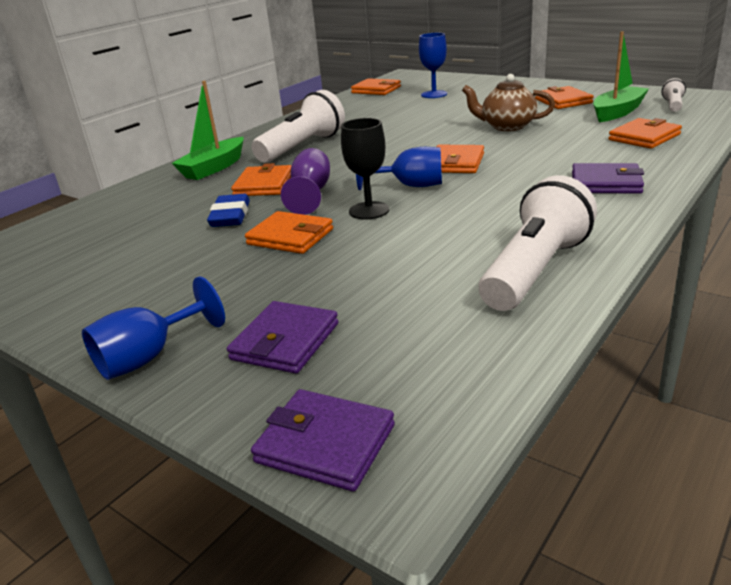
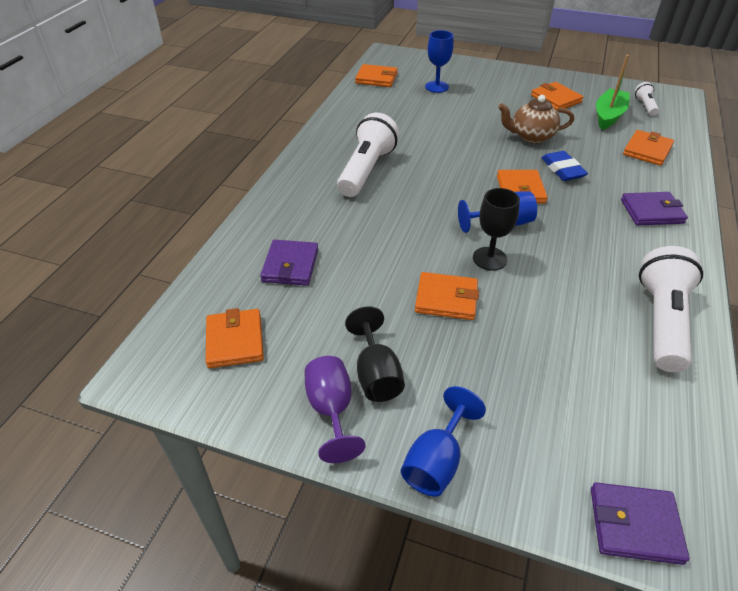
camera: 20 degrees left, 15 degrees up
(158, 286) = (376, 374): none -> black goblet
(214, 168) = (301, 205): green boat -> none
(230, 216) = (370, 274): blue eraser -> blue eraser (562, 169)
(264, 185) = (370, 228): orange wallet -> orange wallet (235, 341)
(285, 341) = (532, 426): purple wallet -> purple wallet (290, 265)
(311, 193) = (422, 238): purple goblet -> purple goblet (331, 409)

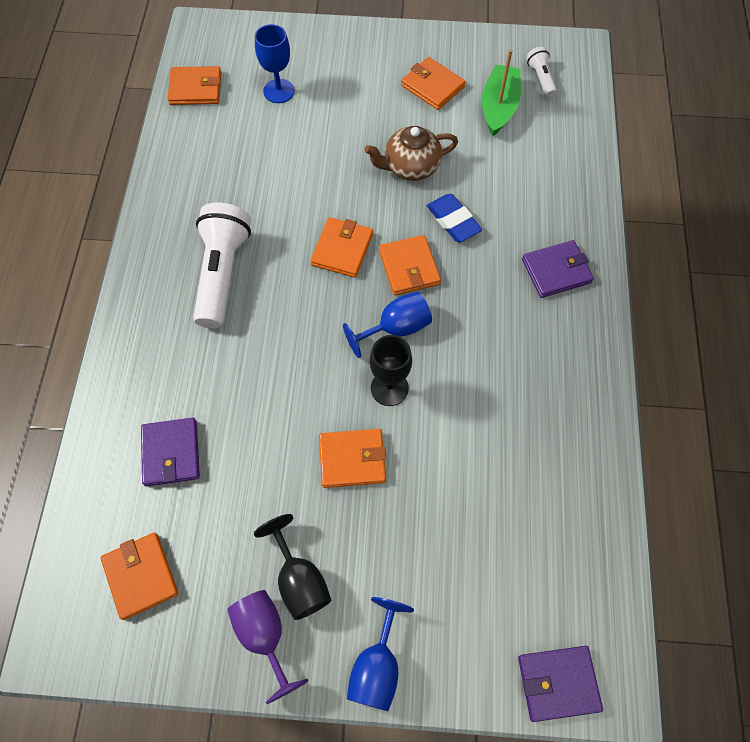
camera: 15 degrees left, 20 degrees up
(647, 150) = (547, 164): orange wallet -> orange wallet (342, 249)
(661, 321) = (572, 435): white flashlight -> none

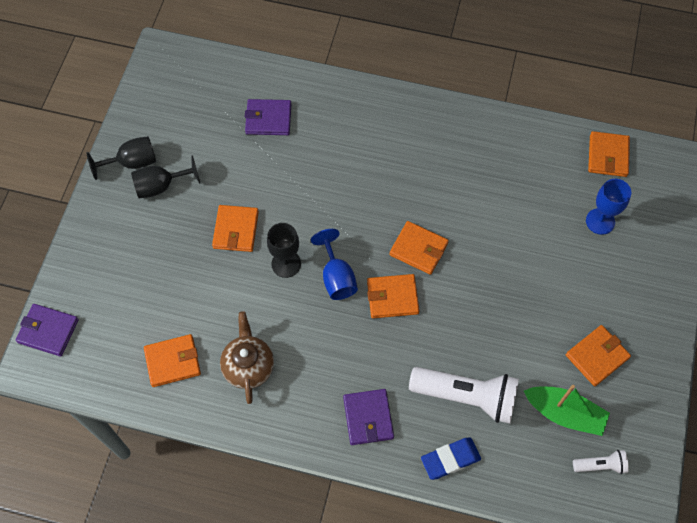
camera: 100 degrees right, 0 degrees up
(141, 576) = (189, 98): orange wallet -> orange wallet (173, 361)
(222, 273) = (410, 161): white flashlight -> white flashlight (466, 397)
(264, 635) = (132, 163): purple goblet -> black goblet
(377, 667) = (93, 223): blue goblet -> none
(411, 167) = (499, 318): brown teapot -> brown teapot (248, 366)
(453, 221) = (435, 342): blue eraser -> blue eraser (450, 459)
(558, 683) = (48, 331): purple wallet -> purple wallet turned 75 degrees counterclockwise

